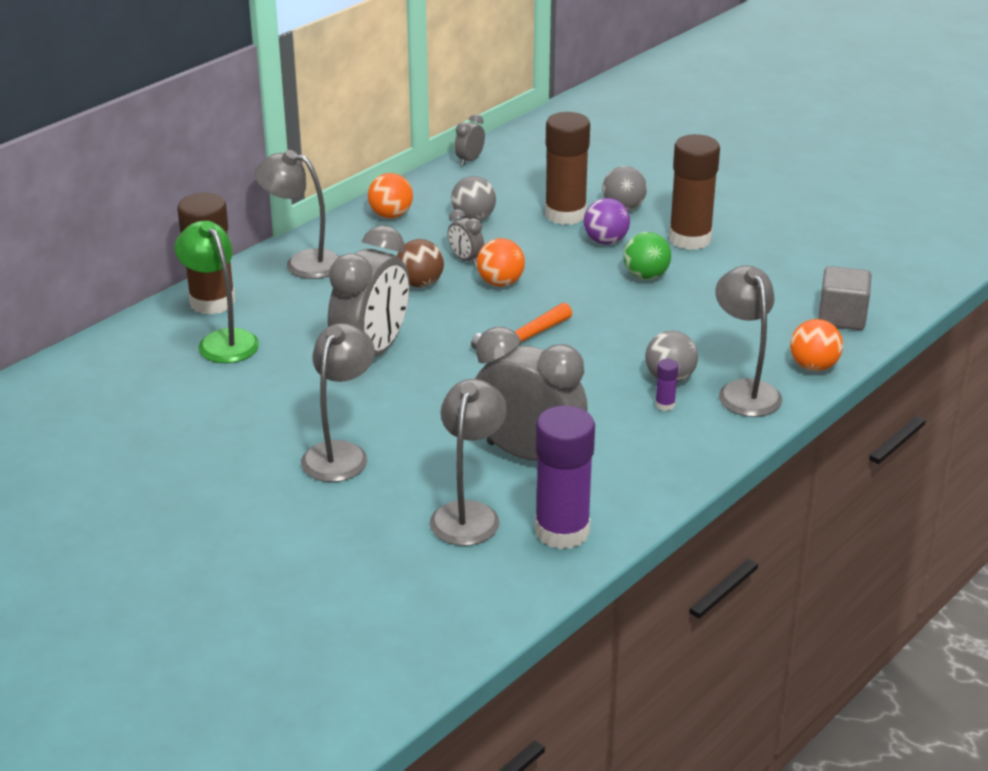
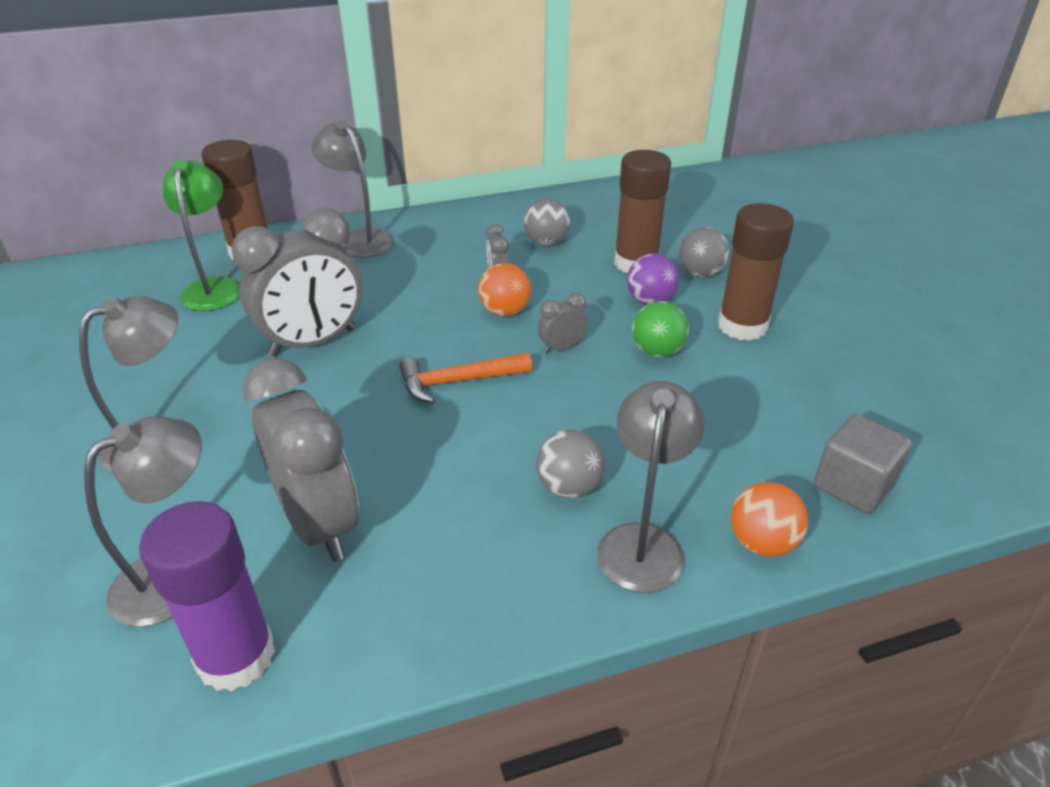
camera: 30 degrees right, 5 degrees up
(391, 215) = (479, 219): orange ball -> none
(420, 283) = (432, 289): brown ball -> none
(469, 160) = (598, 191): grey clock -> grey clock (561, 348)
(665, 405) = (530, 522): purple glue stick -> none

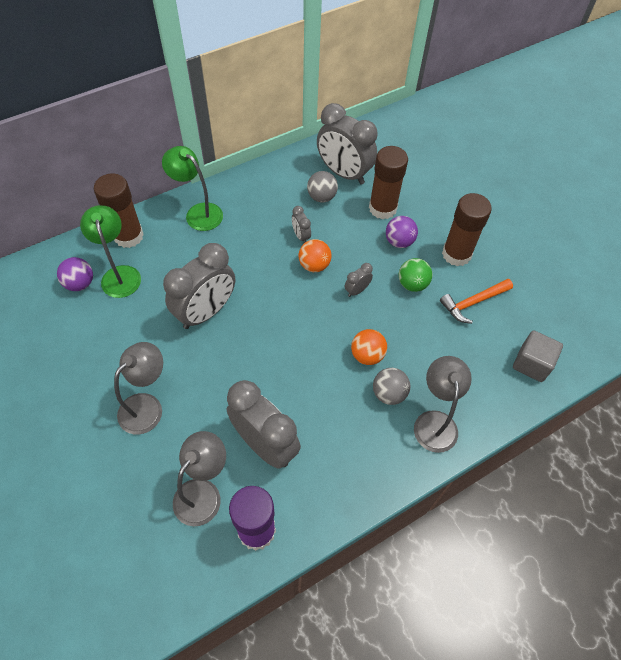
camera: 15 degrees left, 20 degrees up
(153, 290) = (80, 283): none -> purple ball
(360, 239) = (198, 212): grey lamp -> green lamp
(458, 381) = (305, 328): orange hammer -> orange hammer (473, 303)
(589, 223) = (344, 173): none -> grey clock
(700, 273) = (423, 211): grey ball -> none
(762, 543) = (492, 410): orange ball -> orange ball (367, 355)

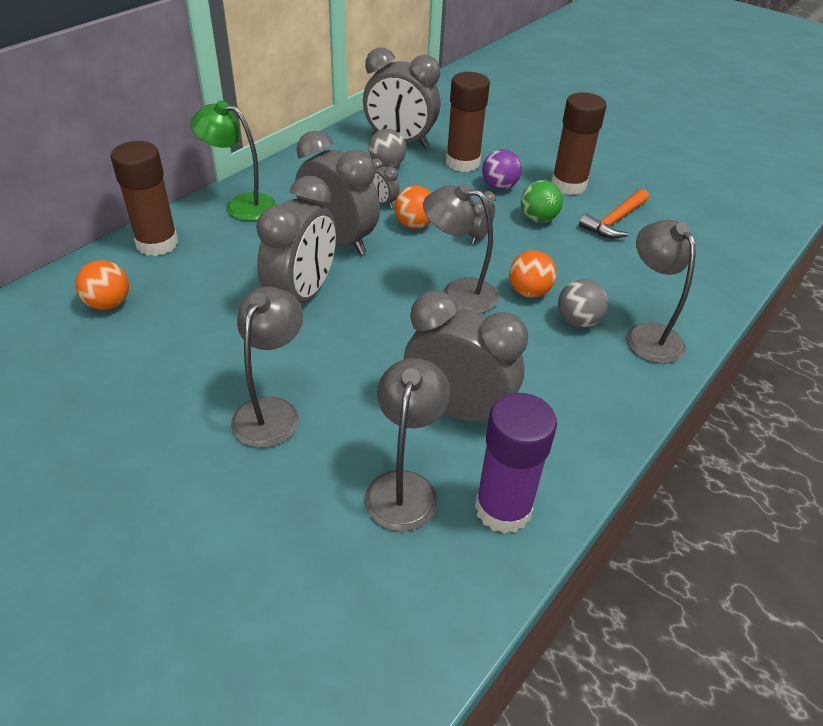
camera: 20 degrees left, 15 degrees down
(80, 283) = (108, 304): purple ball -> orange ball
(119, 274) = (163, 283): green lamp -> none
(252, 267) = (338, 241): none -> grey clock
(315, 341) = (458, 293): none -> grey lamp
(531, 364) = (713, 258): grey cube -> none

